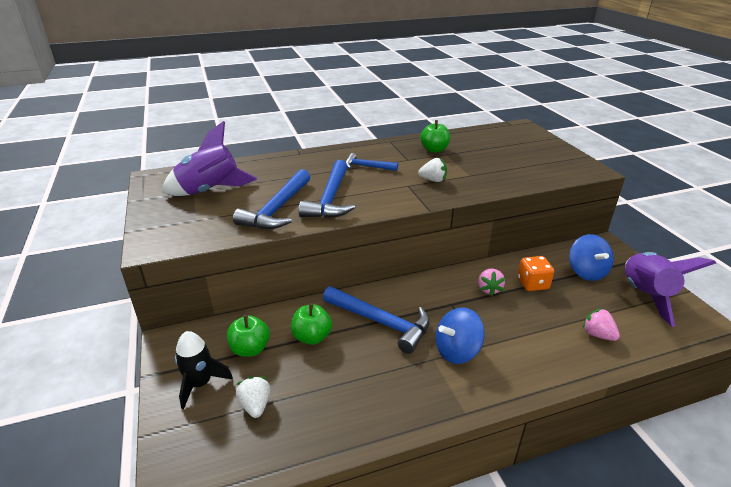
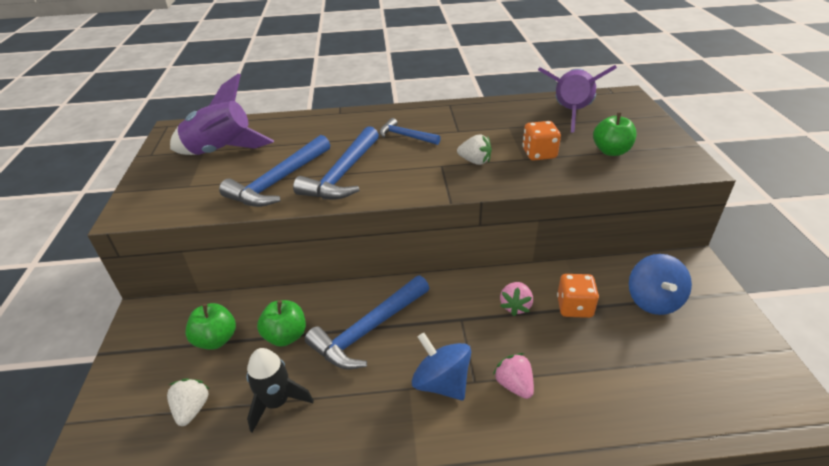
camera: 15 degrees right, 5 degrees up
(200, 384) = (149, 372): black rocket -> black rocket (277, 402)
(381, 322) = (369, 330): blue hammer -> blue hammer turned 90 degrees clockwise
(434, 150) = (497, 120): green apple -> green apple (611, 151)
(457, 351) = (441, 383): blue spinning top -> blue spinning top turned 60 degrees clockwise
(479, 171) = (539, 154): none -> orange dice
(597, 334) = (632, 392): pink strawberry -> pink strawberry (514, 385)
(645, 295) = (722, 346): purple rocket -> purple rocket (570, 113)

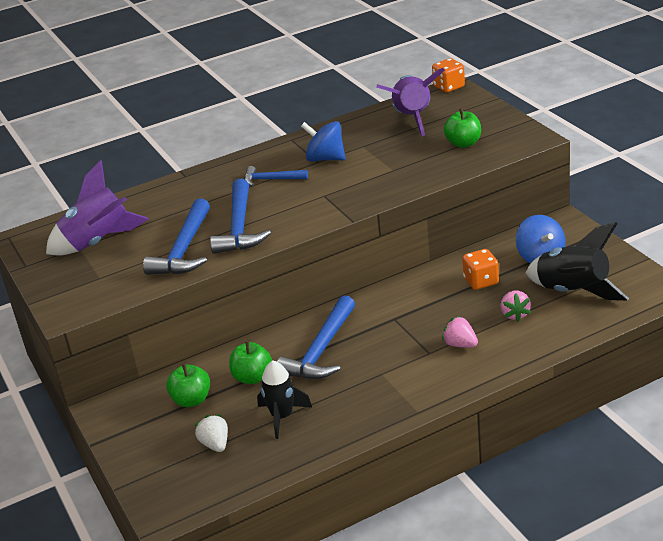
camera: 20 degrees left, 5 degrees down
(441, 383) = (404, 362): blue spinning top -> blue spinning top (325, 159)
(475, 161) = (351, 184): white strawberry -> none
(515, 306) = (433, 296): pink strawberry -> pink strawberry (514, 314)
(539, 154) = (403, 162): orange dice -> orange dice (449, 87)
(678, 363) = (573, 292): none -> black rocket

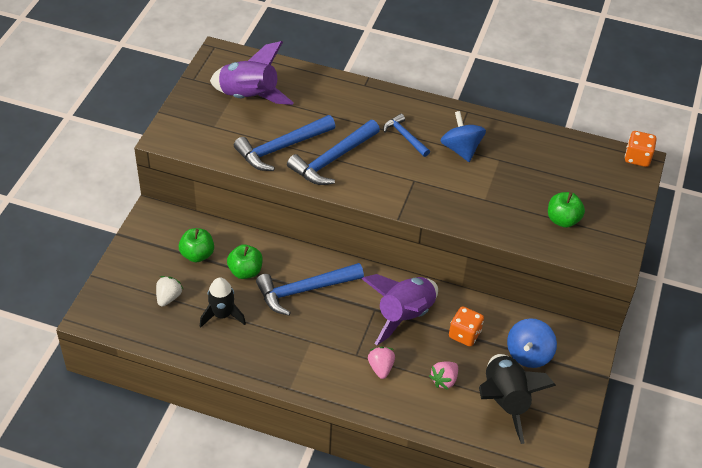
camera: 40 degrees right, 15 degrees up
(412, 118) = (566, 165): purple rocket -> purple rocket (404, 315)

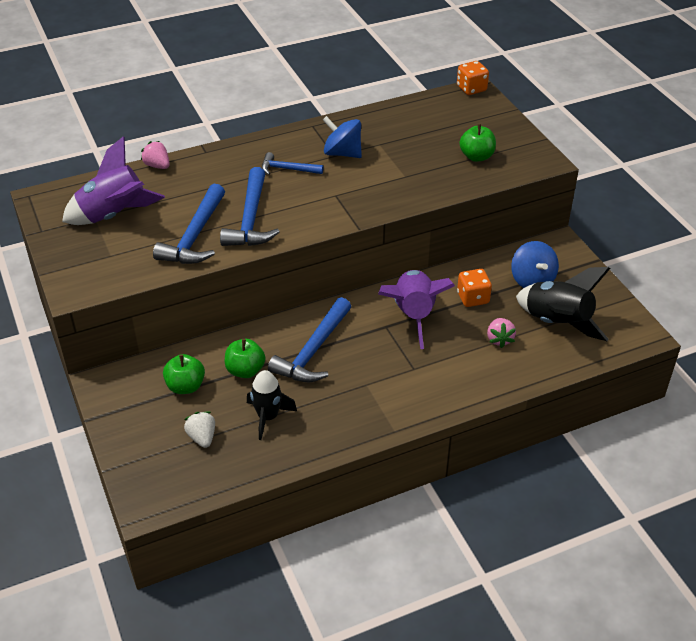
camera: 40 degrees left, 5 degrees down
(381, 368) = (444, 364): pink strawberry -> pink strawberry (157, 166)

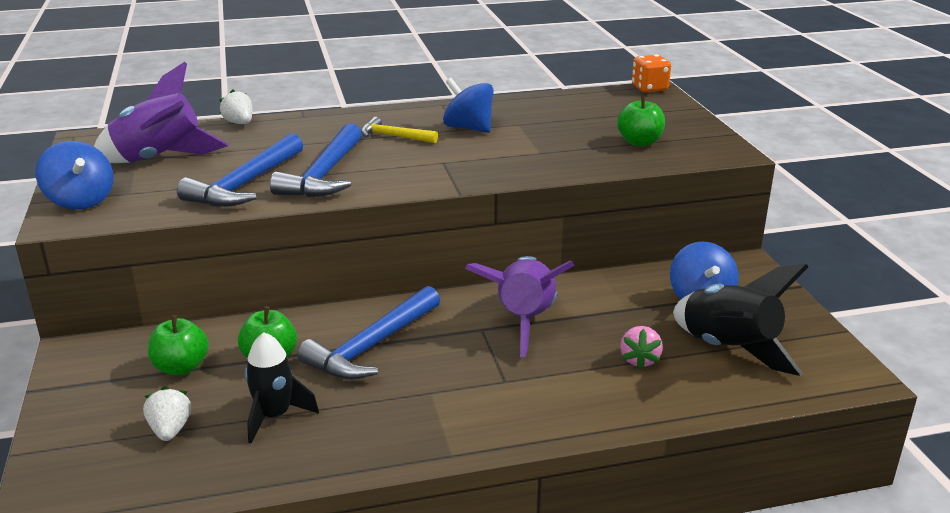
camera: 10 degrees right, 15 degrees down
(77, 268) = (80, 201): none -> blue spinning top
(157, 166) = (239, 123): pink strawberry -> white strawberry
(288, 169) = (394, 136): blue hammer -> yellow hammer
(473, 298) = (612, 310): orange dice -> none

